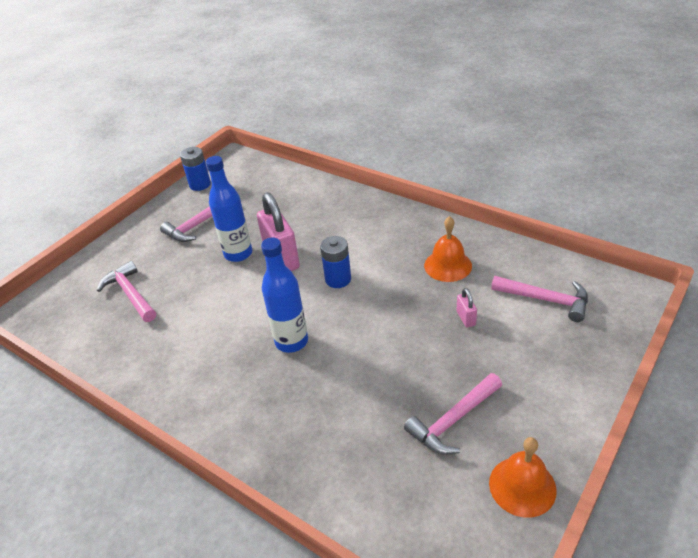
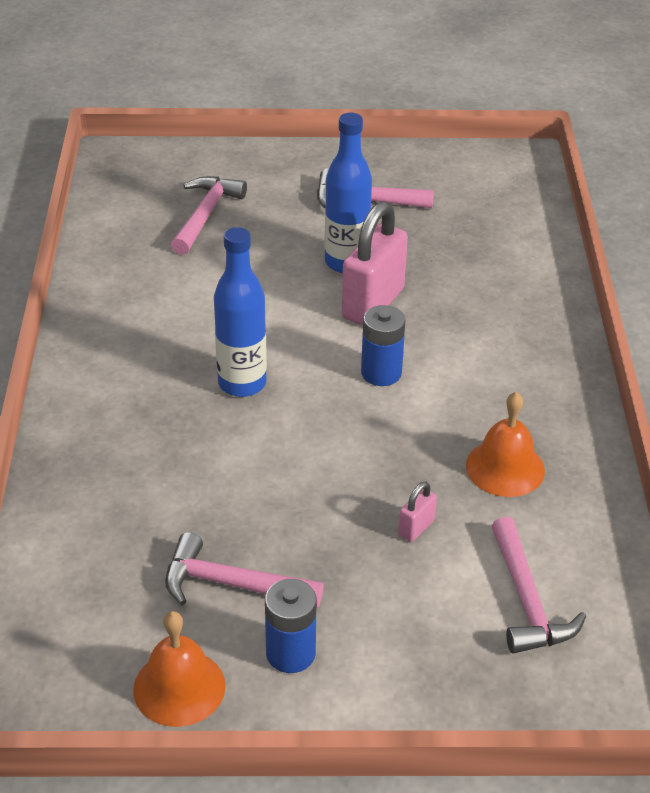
camera: 50 degrees right, 0 degrees up
(200, 184) = (440, 160): blue battery -> blue battery (290, 653)

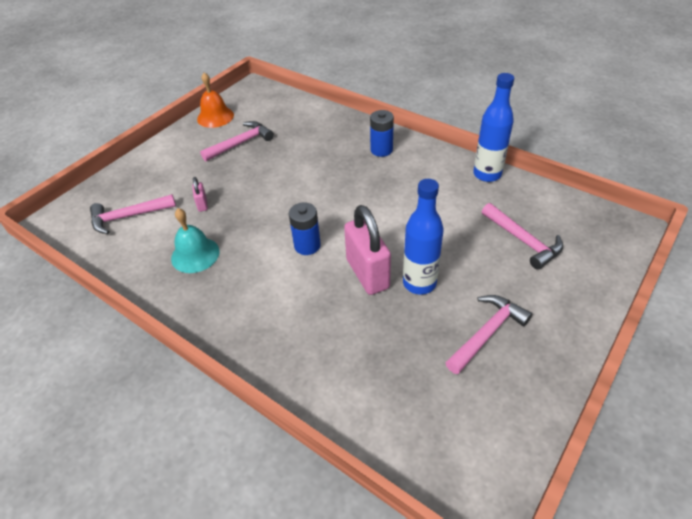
camera: 130 degrees right, 5 degrees up
(242, 383) = (351, 192): blue bottle -> blue bottle (487, 174)
(290, 653) = (194, 144): blue battery -> blue battery (381, 150)
(505, 468) = (195, 255): orange bell -> turquoise bell
(527, 600) = (128, 217): pink hammer -> pink hammer turned 45 degrees counterclockwise

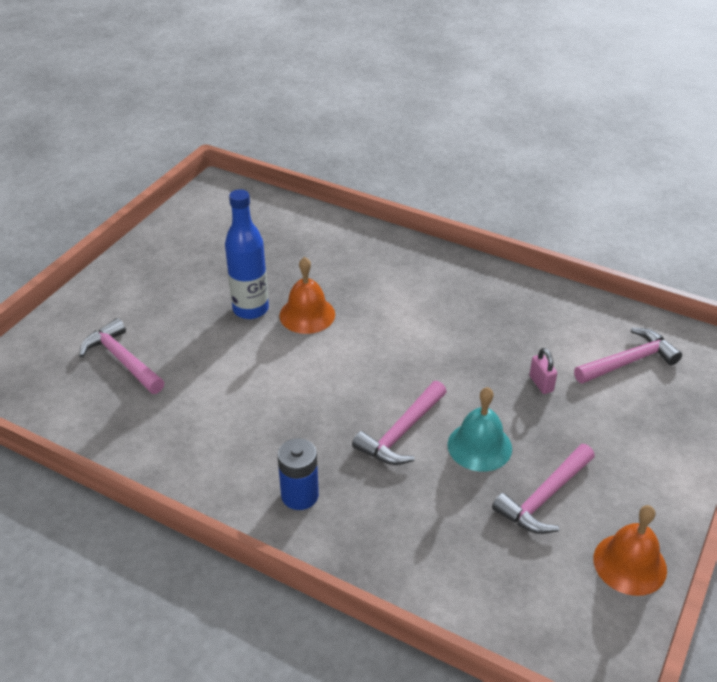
camera: 170 degrees right, 5 degrees down
(195, 255) = (510, 322): turquoise bell -> turquoise bell (479, 446)
(307, 245) = (382, 340): blue battery -> none
(367, 274) = (307, 315): pink padlock -> orange bell
(487, 174) = (138, 455): blue bottle -> none
(487, 333) = (190, 273): pink hammer -> pink hammer (401, 433)

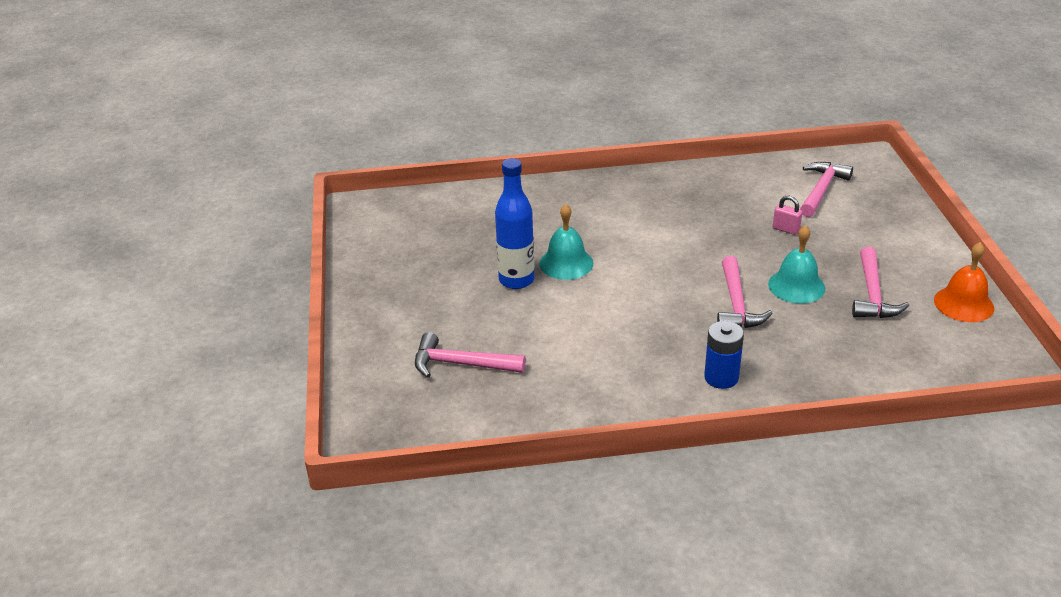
camera: 35 degrees left, 5 degrees down
(307, 315) = (566, 263): orange bell -> turquoise bell

